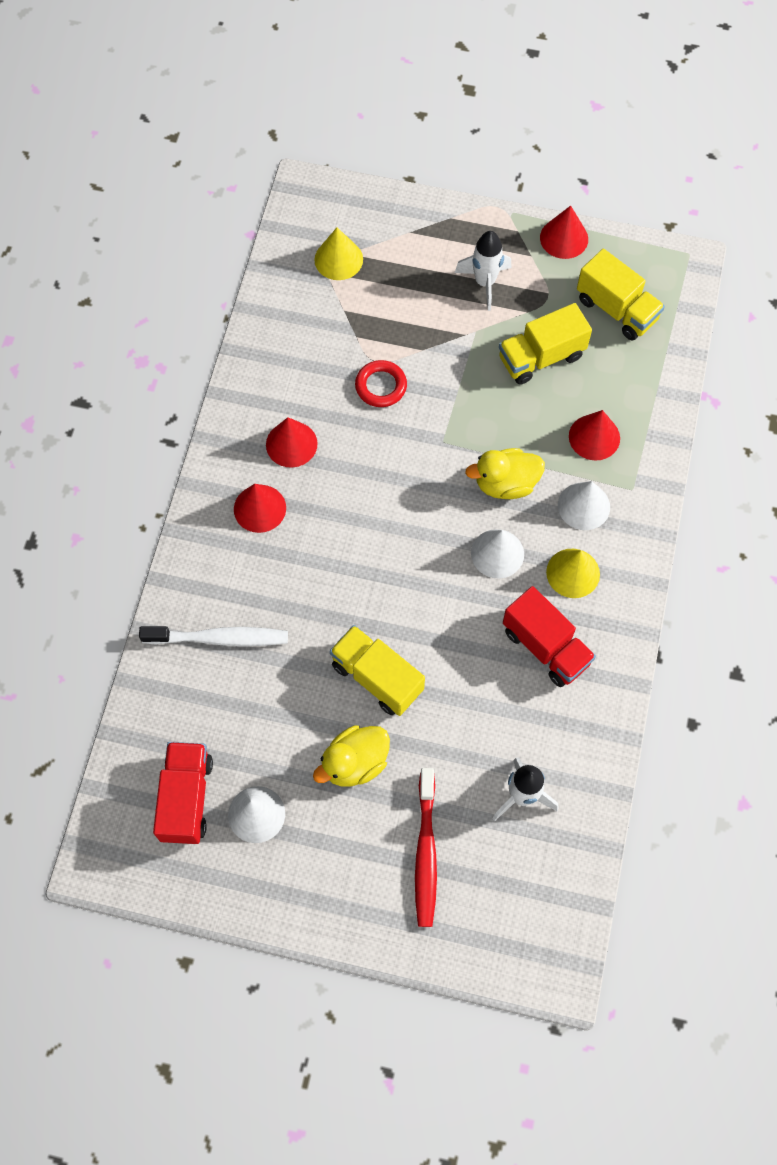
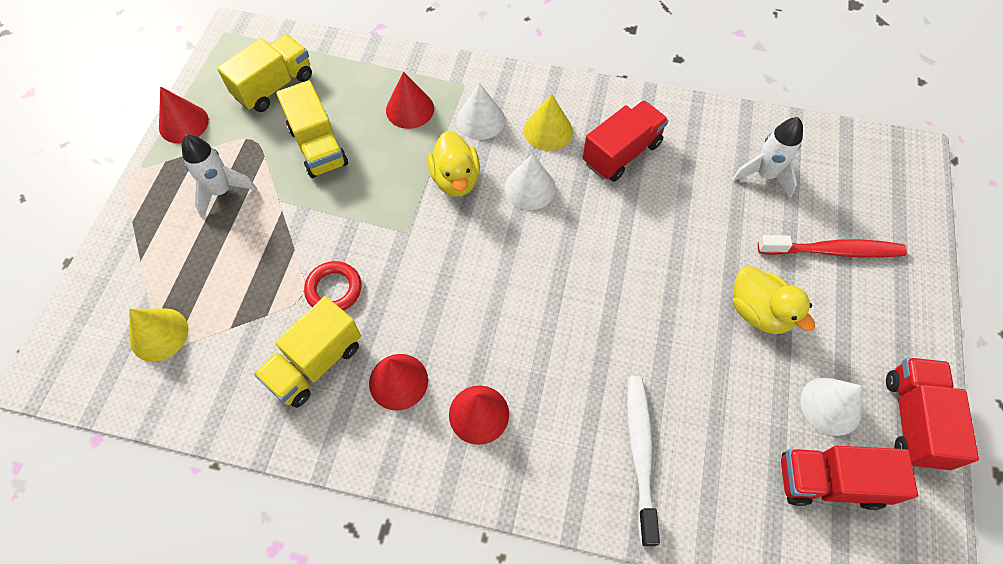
camera: 90 degrees left, 5 degrees down
(239, 890) = (913, 420): none -> red truck
(377, 677) = (667, 292): yellow truck -> yellow truck (315, 363)

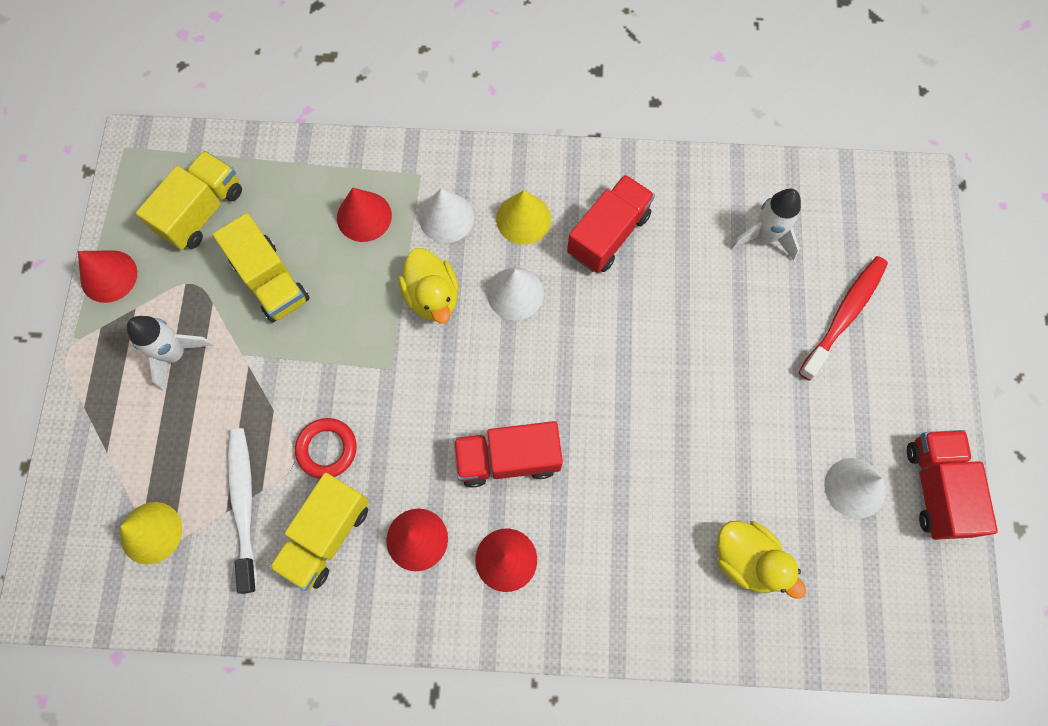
camera: 10 degrees left, 10 degrees up
(640, 453) = (673, 571): white toothbrush -> white toothbrush (244, 504)
(759, 312) = (774, 398): yellow duck -> yellow duck (747, 559)
(829, 482) = (859, 566): red truck -> red truck (508, 459)
(833, 251) = (844, 315): red toothbrush -> red toothbrush turned 45 degrees counterclockwise

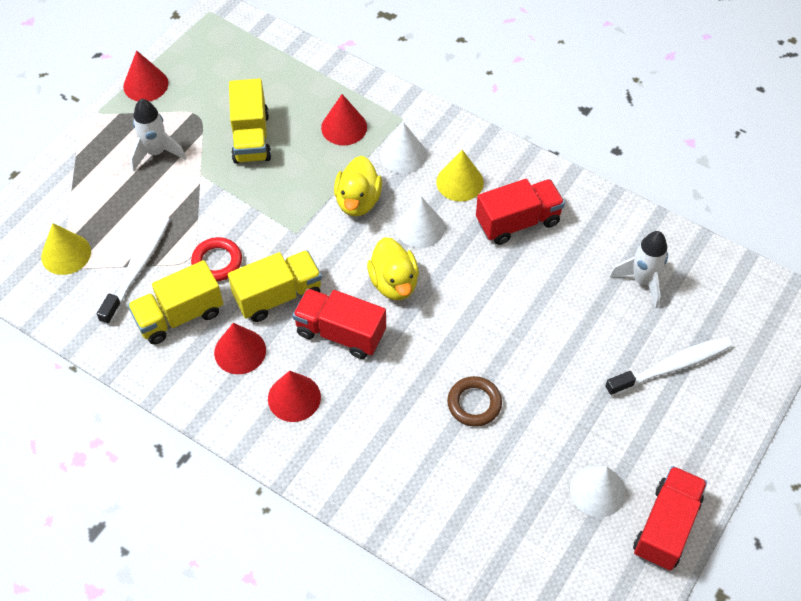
camera: 30 degrees right, 15 degrees down
(202, 211) = (234, 73): yellow truck -> yellow truck (278, 296)
(686, 462) = (474, 403): none -> brown ring
(747, 559) = (476, 494): yellow duck -> yellow duck (394, 283)
(844, 315) = (671, 366): red toothbrush -> white toothbrush

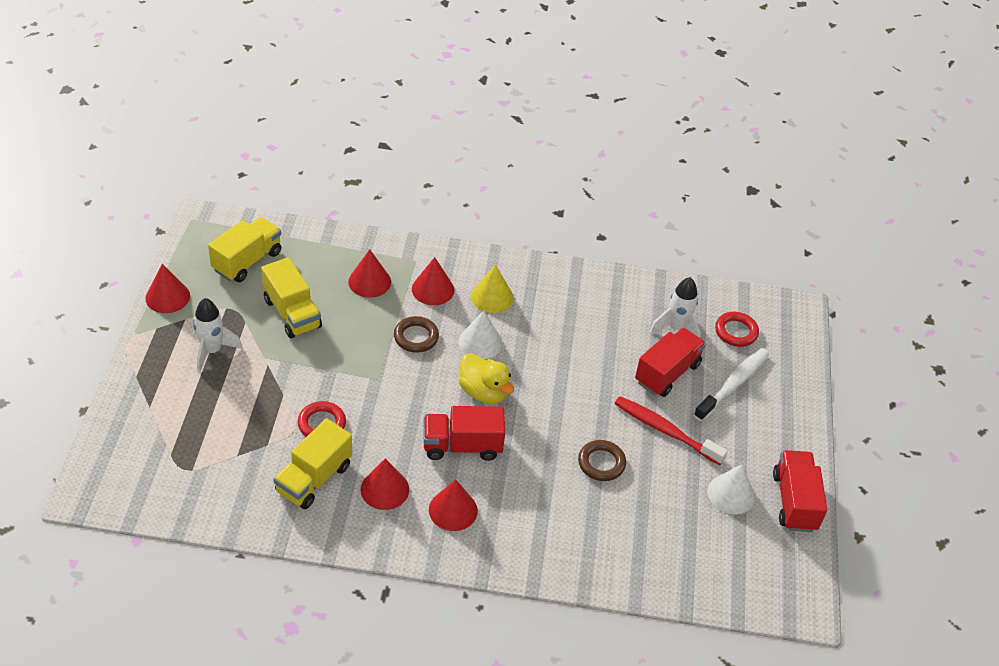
camera: 30 degrees left, 10 degrees down
(66, 254) = (177, 462): yellow cone -> none
(138, 268) = (252, 452): white toothbrush -> none
(278, 296) = (392, 434): yellow truck -> yellow truck (247, 261)
(358, 201) = (416, 337): yellow duck -> brown ring
(403, 155) = (433, 289): white cone -> red cone
(518, 222) = (556, 313): red truck -> red truck (667, 373)
(564, 392) = (665, 430): none -> red toothbrush
(709, 307) = (736, 332): none -> red ring

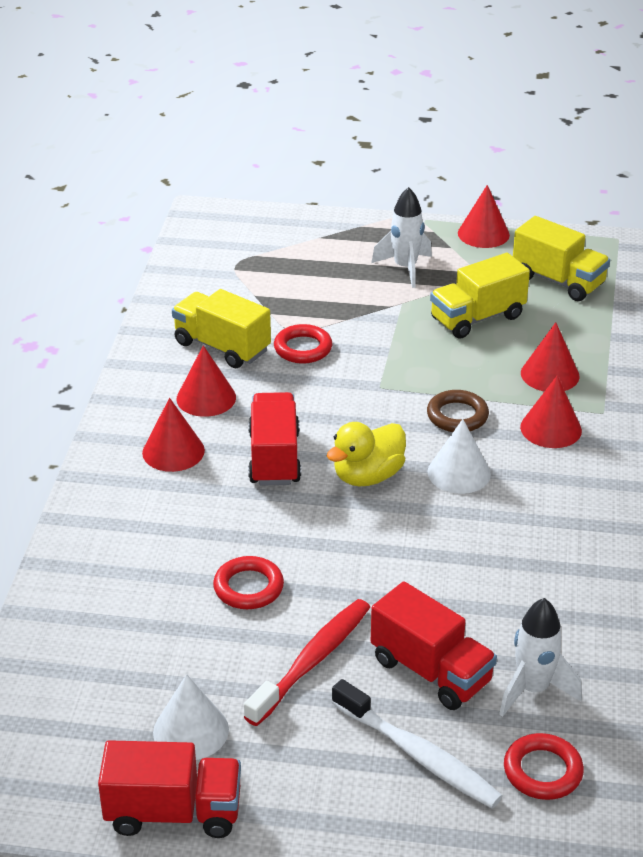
camera: 95 degrees right, 10 degrees down
(492, 297) = (551, 484): yellow cone -> none
(601, 463) = (248, 587): brown ring -> red ring

